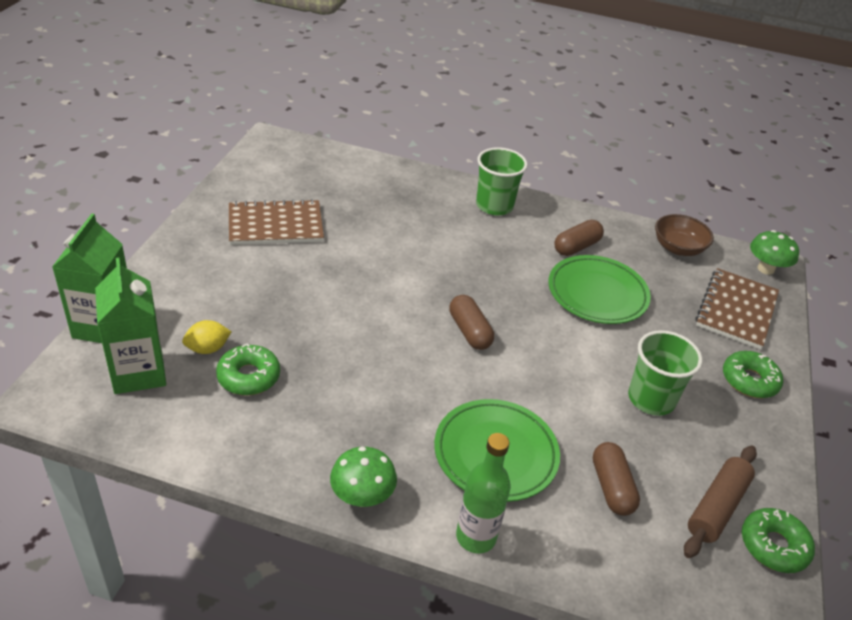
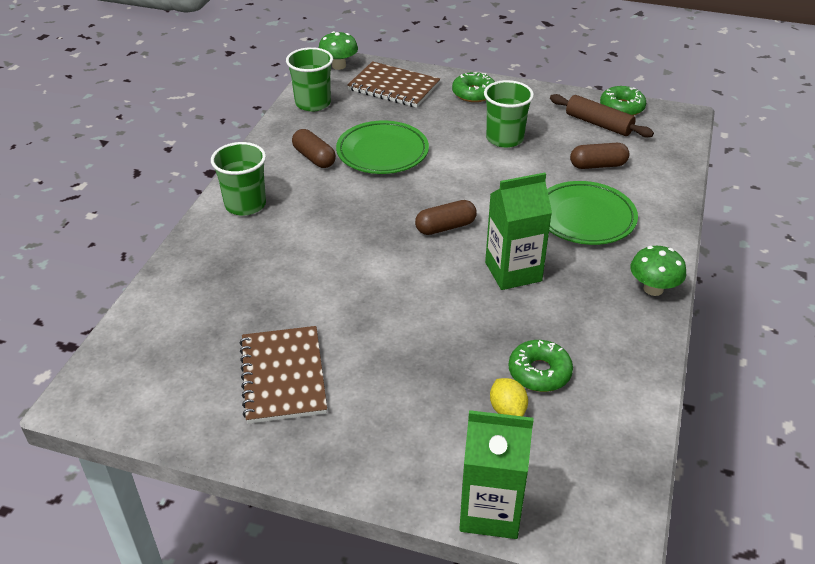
camera: 85 degrees left, 0 degrees up
(138, 372) = (555, 462): green carton -> green carton (513, 272)
(476, 537) = (666, 230): green bottle -> none
(678, 248) = (313, 103): brown bowl -> green cup

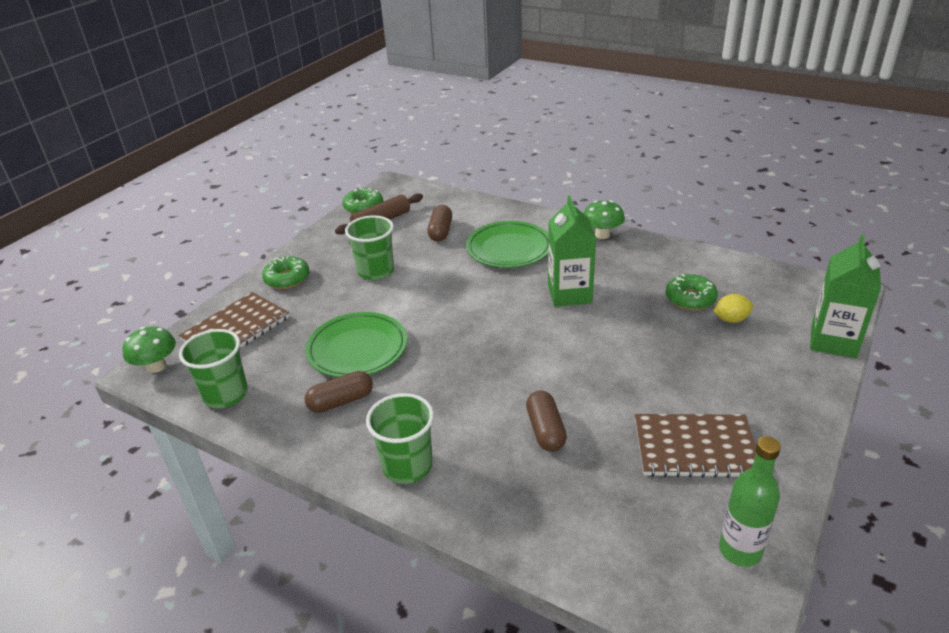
camera: 75 degrees left, 5 degrees down
(160, 405) = (740, 550): none -> green bottle
(445, 227) = (498, 322): brown capsule -> brown capsule (545, 430)

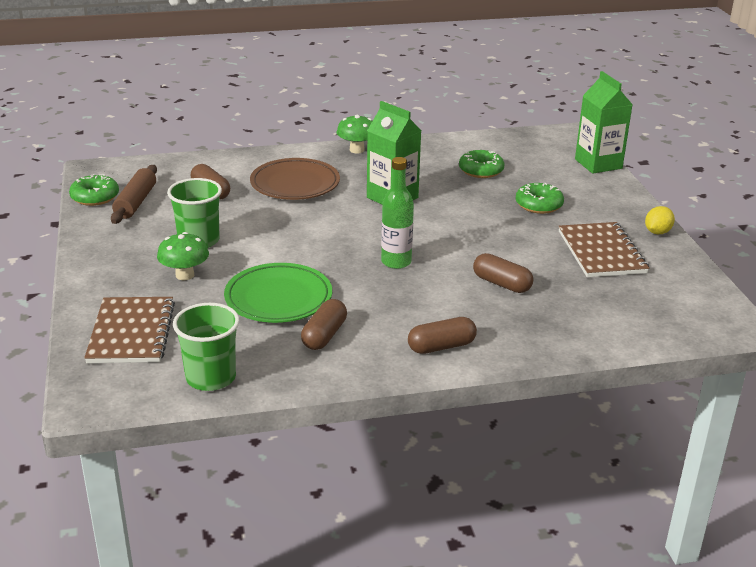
camera: 45 degrees left, 5 degrees down
(156, 366) = (97, 392): green mushroom -> green mushroom (185, 275)
(287, 278) = (115, 278): green donut -> green donut (538, 205)
(407, 466) = (441, 346): green cup -> brown capsule
(509, 249) = (295, 184): green plate -> brown plate
(695, 448) = (601, 252): brown notebook -> brown notebook turned 60 degrees counterclockwise
(731, 319) = (524, 173): yellow lemon -> yellow lemon (657, 232)
(740, 550) = (691, 289): green bottle -> green bottle (396, 262)

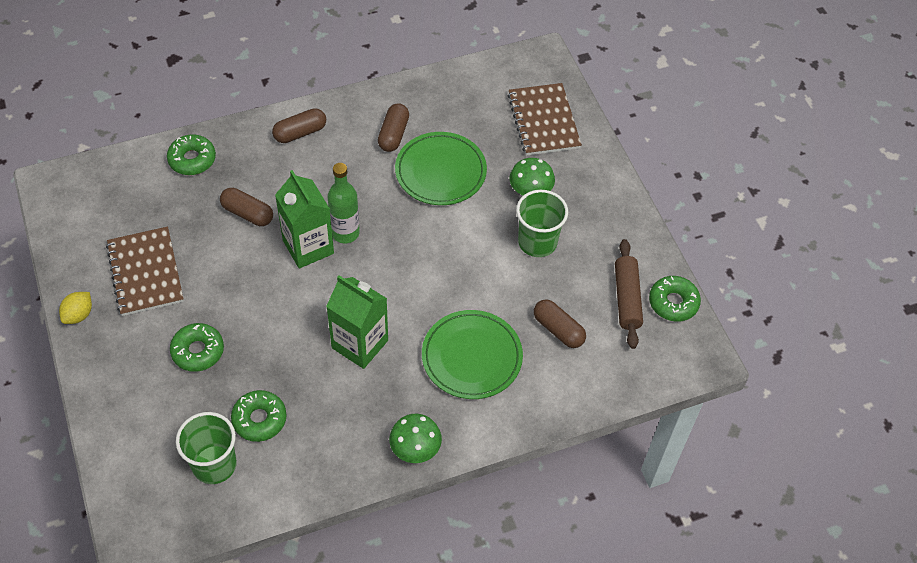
camera: 170 degrees right, 25 degrees up
(211, 378) = (467, 85): green cup -> green cup (214, 464)
(295, 184) = (471, 357): brown plate -> green plate
(573, 333) = (192, 159): none -> green donut
(598, 164) = (110, 457): green carton -> green carton (308, 247)

